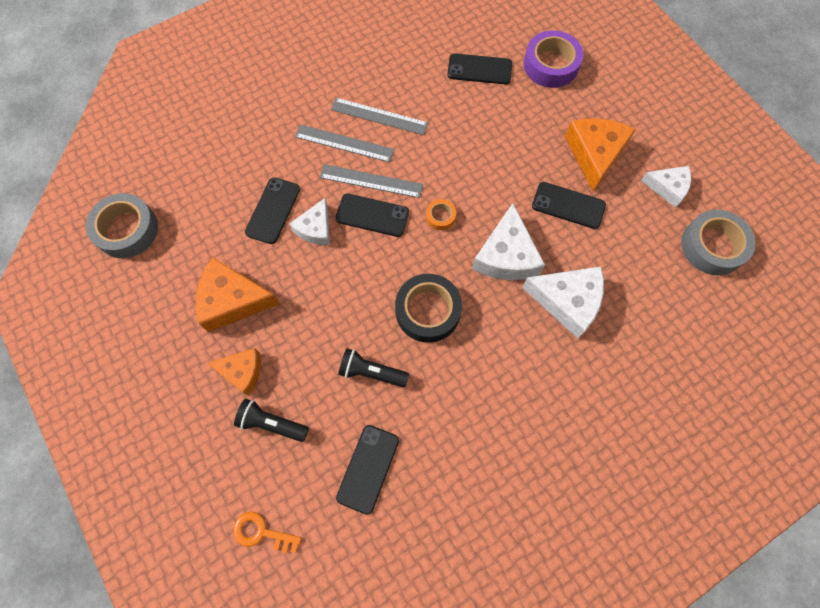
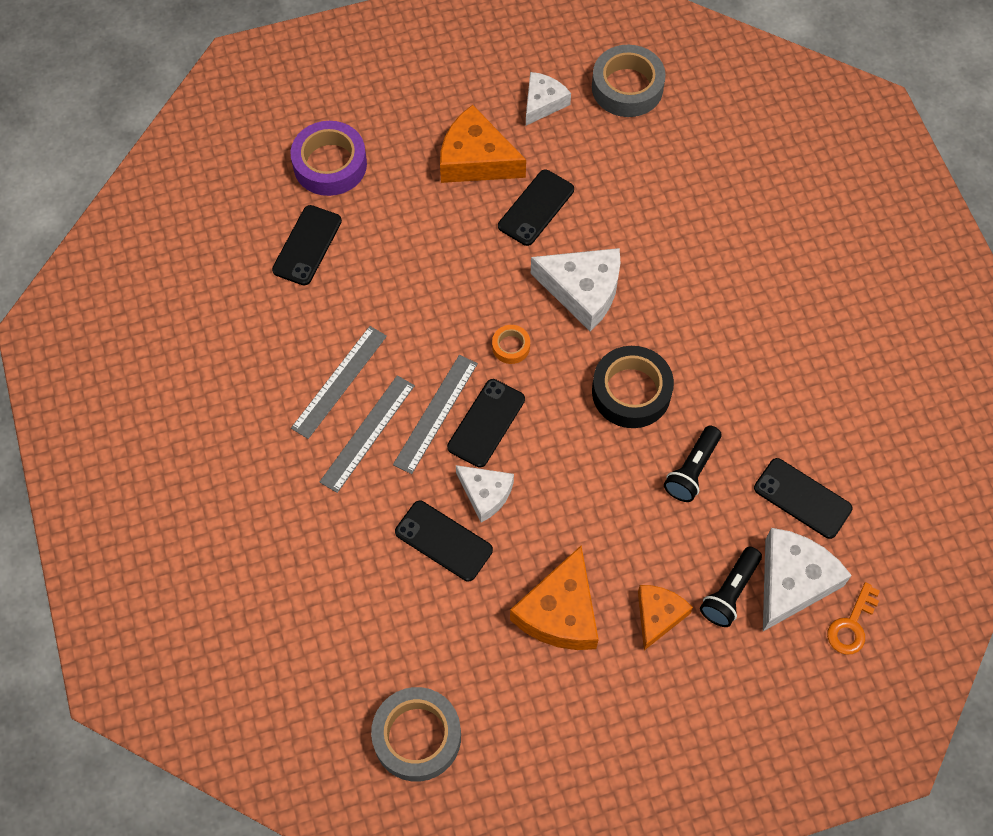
camera: 75 degrees left, 5 degrees down
(567, 301) = (655, 246): white cheese -> white cheese (792, 581)

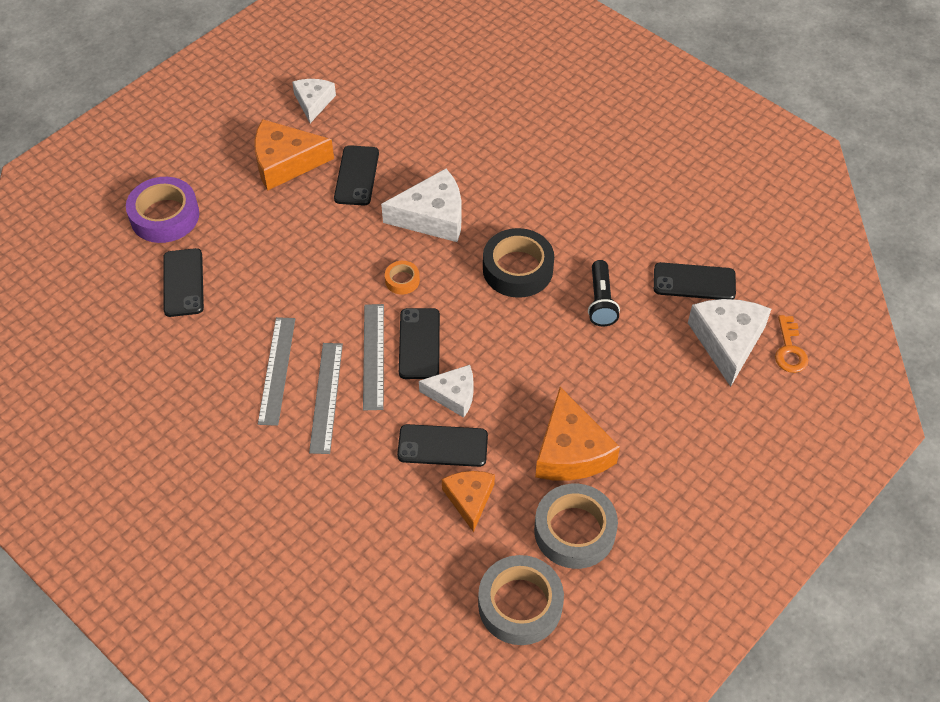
camera: 30 degrees left, 10 degrees down
(627, 87) = (372, 66): grey tape -> grey tape (574, 531)
(658, 616) = (647, 415): orange cheese -> orange cheese (469, 499)
(730, 592) = (688, 372): black flashlight -> none

